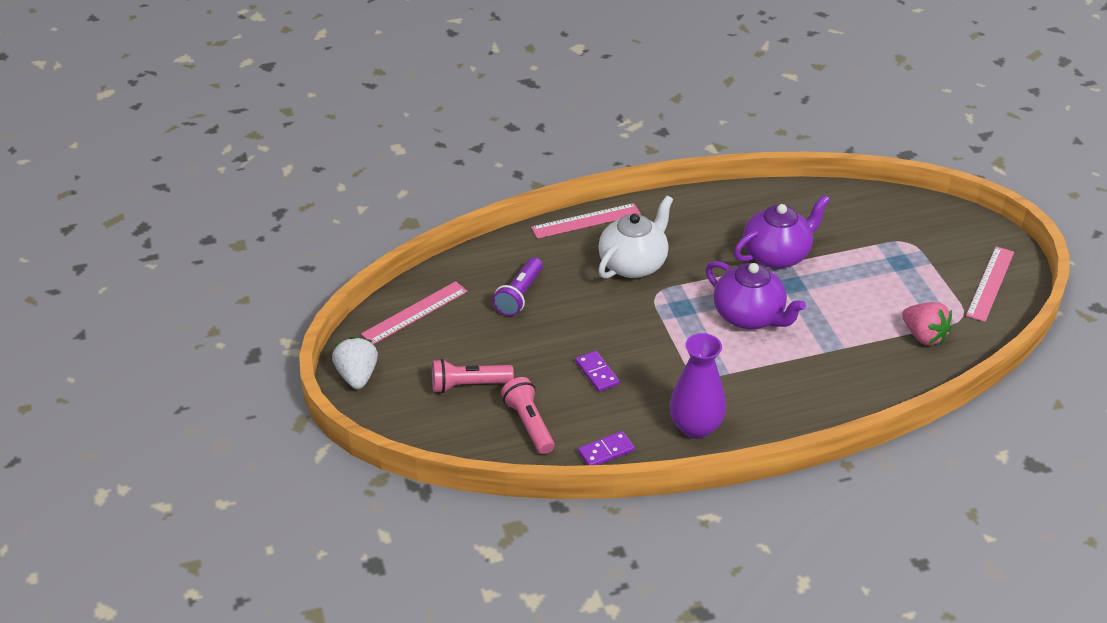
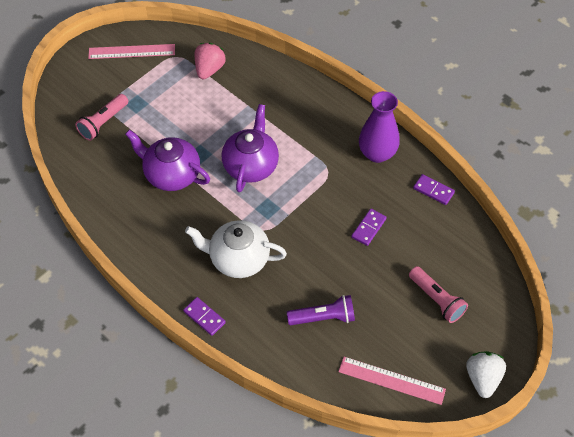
camera: 120 degrees left, 15 degrees up
(357, 376) = (482, 378): white strawberry -> white strawberry turned 135 degrees clockwise
(529, 424) = (443, 244): pink flashlight -> pink flashlight (103, 123)
(586, 221) = (204, 317): pink ruler -> purple domino

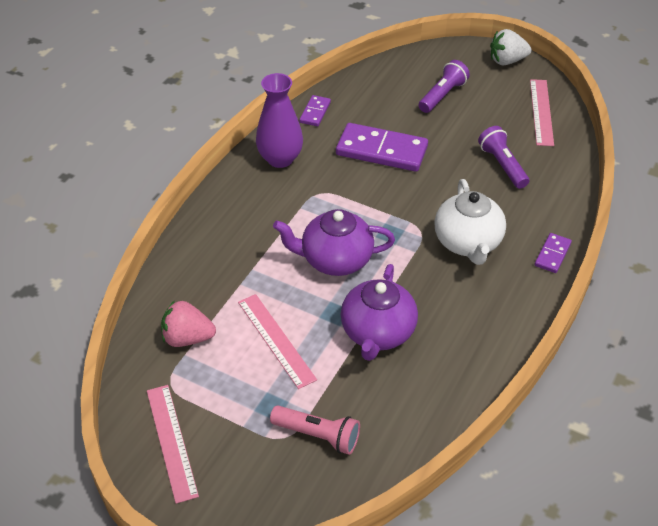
camera: 105 degrees left, 10 degrees down
(189, 116) = (276, 340): none -> pink ruler
(369, 228) = (381, 150): purple domino -> purple domino, size x2.01
(437, 299) = (442, 95): pink flashlight -> purple flashlight

